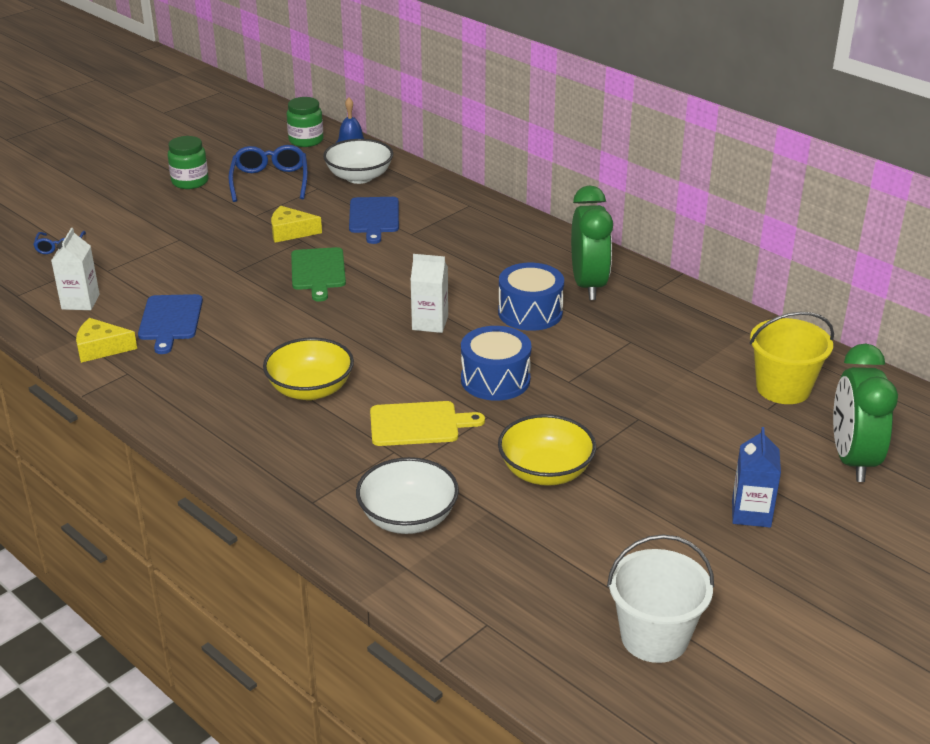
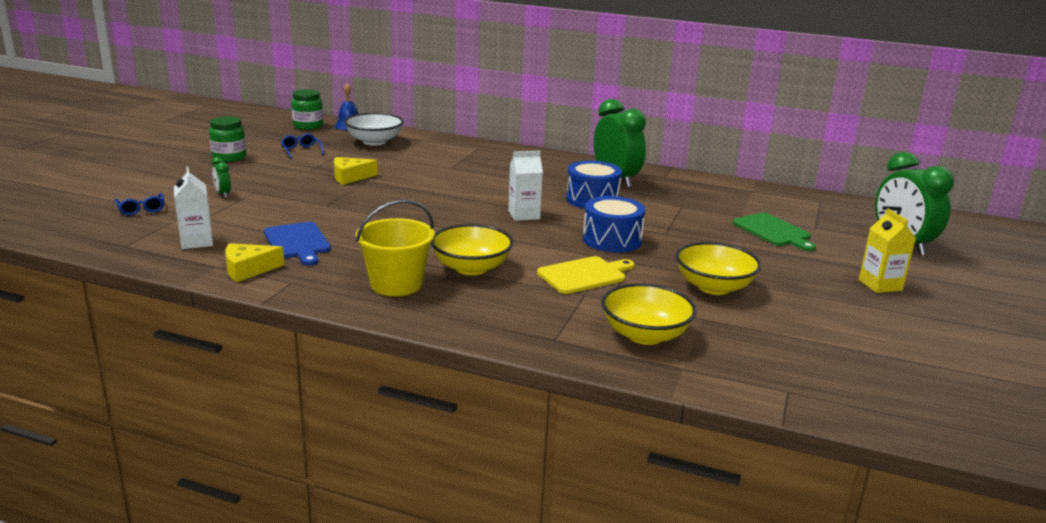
camera: 25 degrees left, 10 degrees down
(147, 238) = (223, 194): none -> green clock
(270, 181) = (301, 151): blue glasses -> blue glasses, size x0.56
(318, 271) = (399, 197): green cutting board -> green cutting board (773, 231)
(374, 217) = (411, 162): blue cutting board -> none
(408, 518) = (645, 335): white bowl -> yellow bowl
(654, 637) = (914, 371): white bucket -> none
(751, 513) = (880, 285): blue carton -> yellow carton
(783, 388) = (811, 215): yellow bucket -> yellow bucket (396, 284)

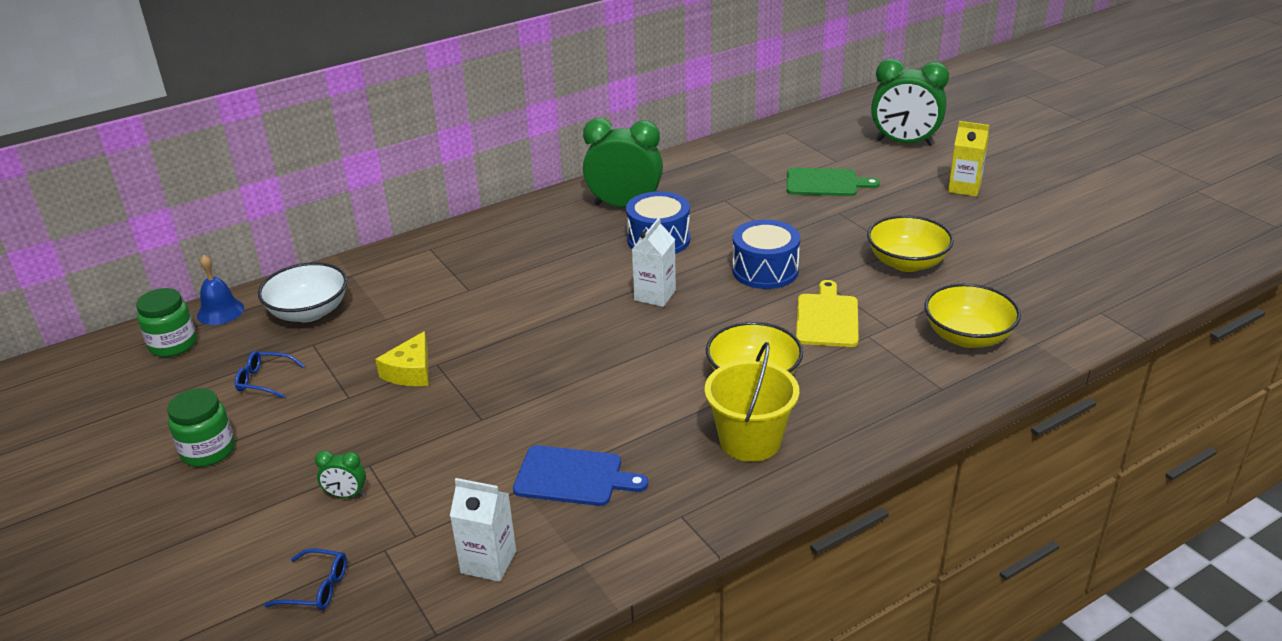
camera: 50 degrees left, 10 degrees up
(248, 269) = (616, 540): yellow cheese -> none

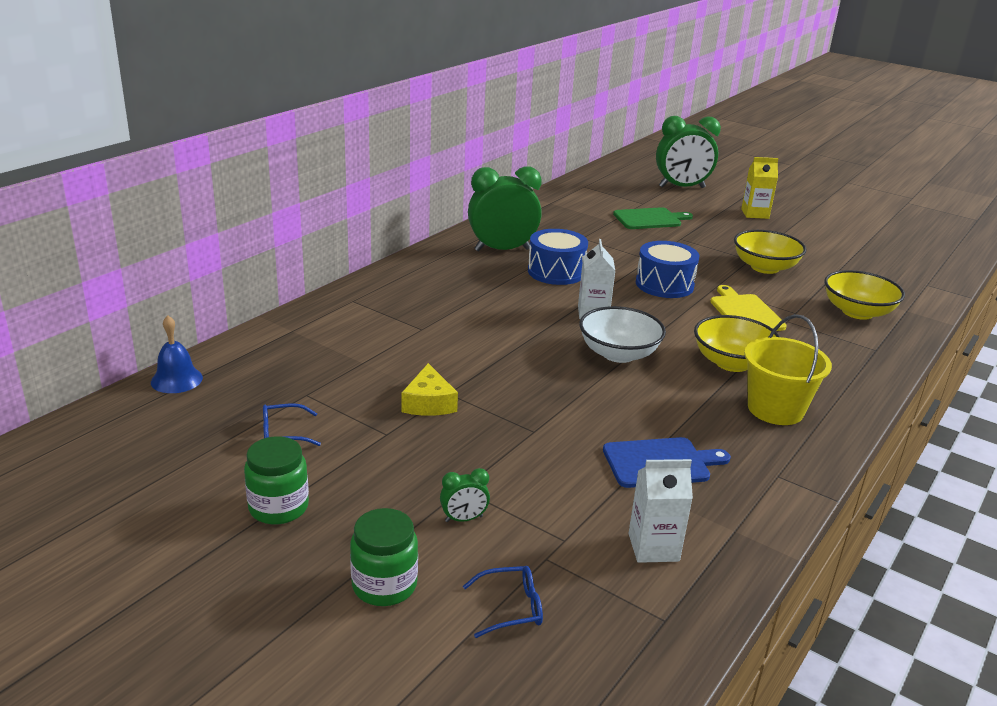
camera: 25 degrees left, 5 degrees down
(173, 345) = (148, 417): green jar -> green jar (384, 585)
(309, 312) = (276, 367): white bowl -> white bowl (618, 354)

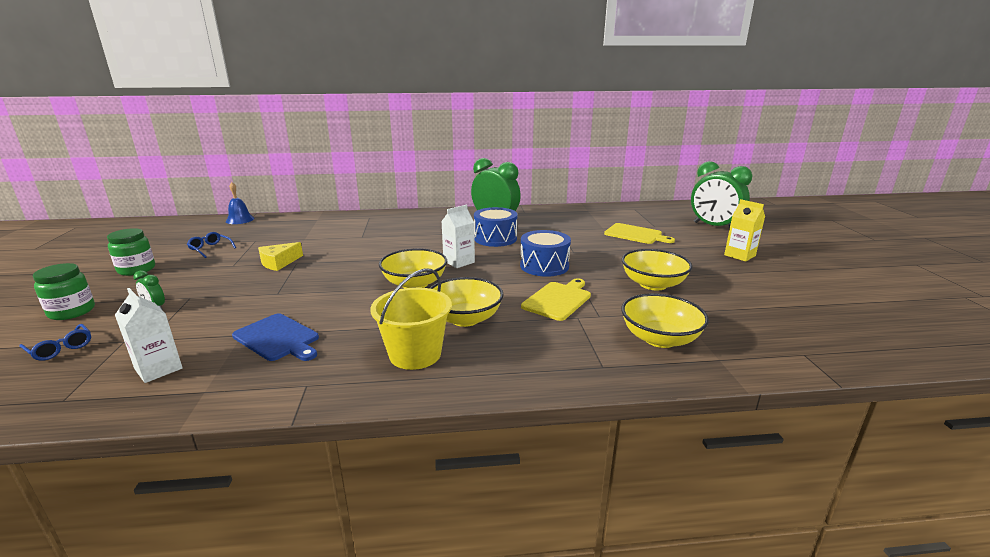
camera: 50 degrees right, 5 degrees down
(618, 354) = (414, 284): white bowl -> yellow bowl
(650, 219) = (635, 234): green cutting board -> yellow cutting board

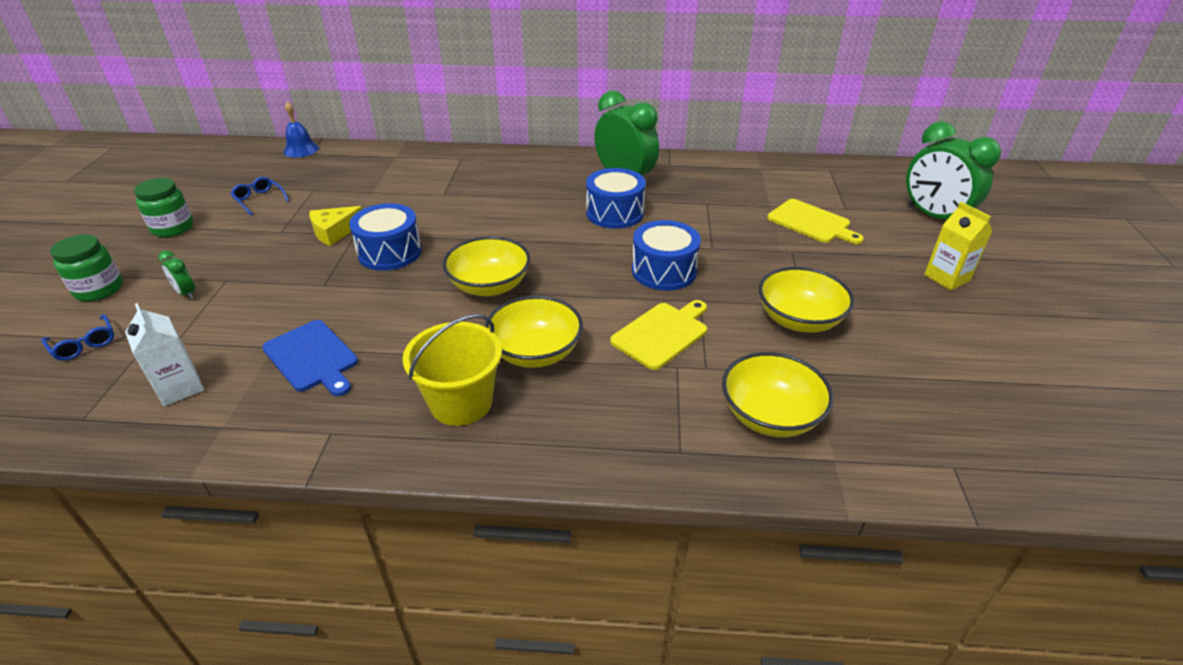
camera: 10 degrees right, 15 degrees up
(328, 271) = (390, 252): none -> blue drum
(459, 262) = (555, 252): white carton -> none

